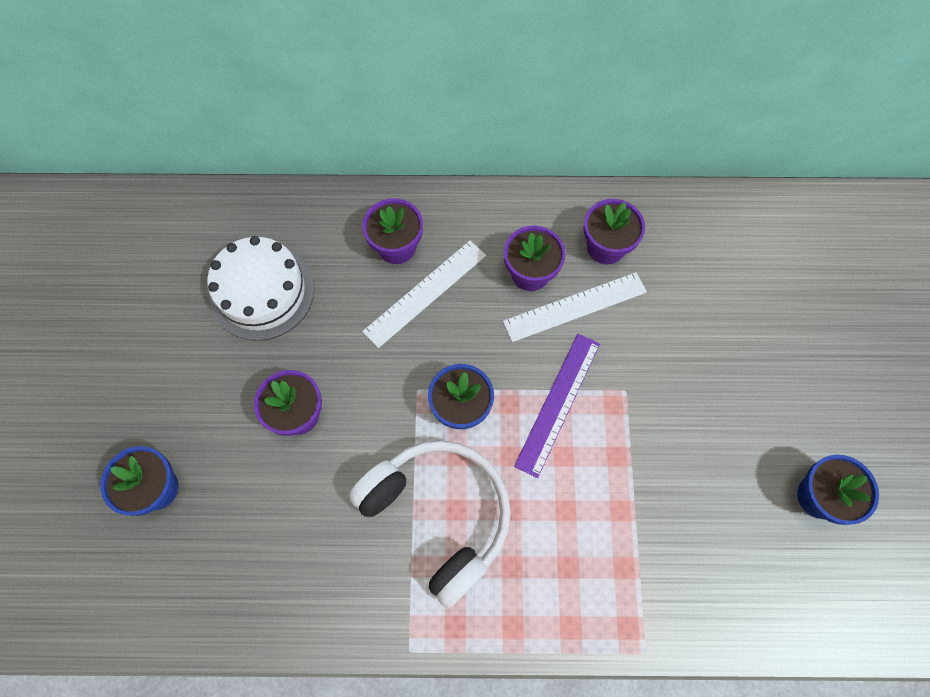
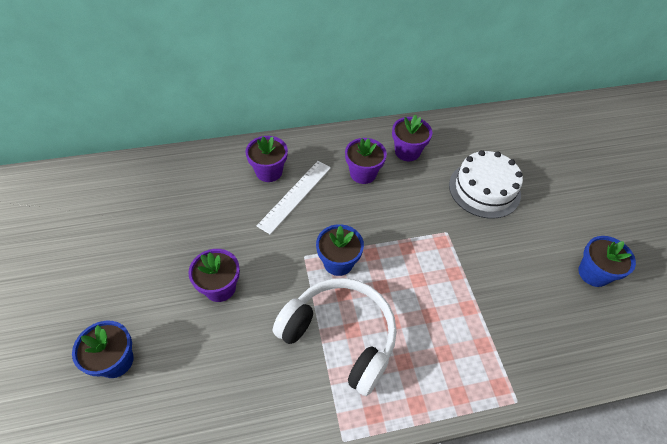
camera: 15 degrees left, 15 degrees down
(262, 292) = (178, 213): white cake -> white cake (484, 189)
(558, 403) = (404, 247): purple ruler -> none
(575, 306) = (398, 188): white ruler -> none

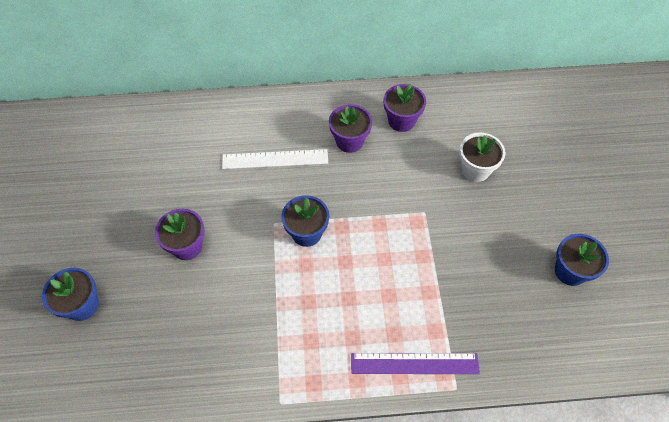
camera: 10 degrees right, 5 degrees up
(269, 172) = (252, 131): purple flower pot -> none
(295, 195) = (275, 159): white ruler -> white ruler turned 45 degrees clockwise
(340, 336) = (295, 306): white headphones -> none
(470, 380) = (414, 363): none -> purple ruler
(484, 189) = (475, 169): white cake -> white flower pot

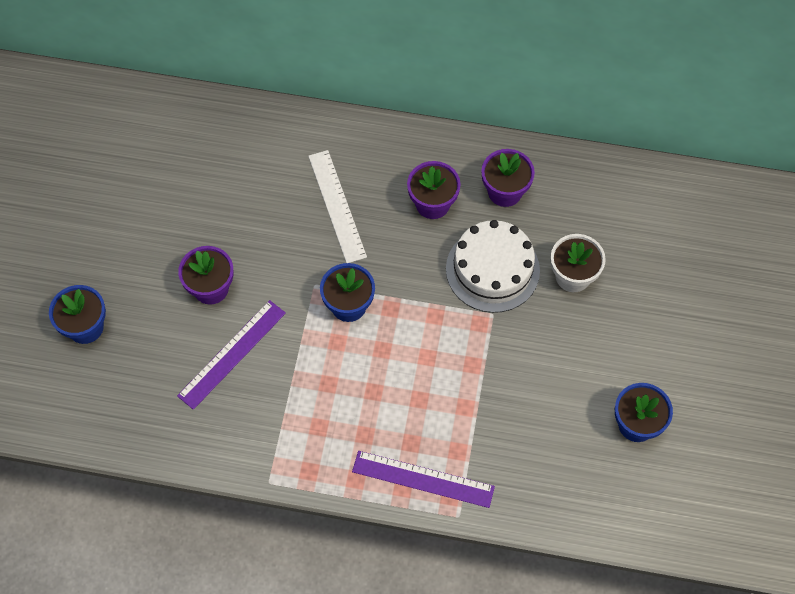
camera: 15 degrees right, 5 degrees up
(218, 296) = (232, 354): none -> purple ruler
(275, 159) = (337, 206): white ruler -> white ruler turned 60 degrees clockwise
(412, 179) = (492, 269): none -> white cake

